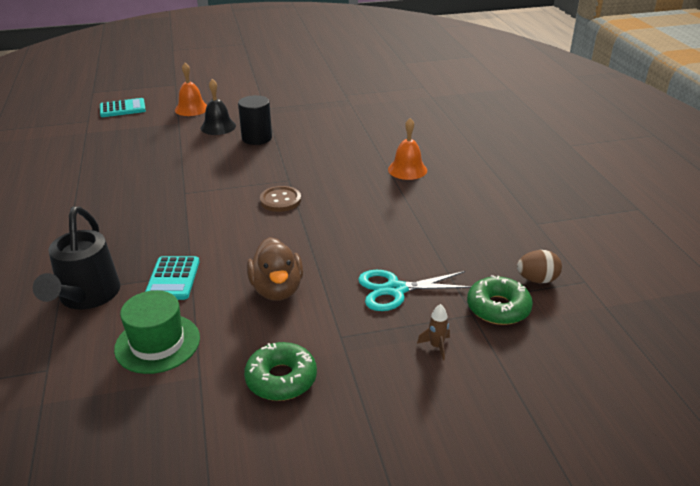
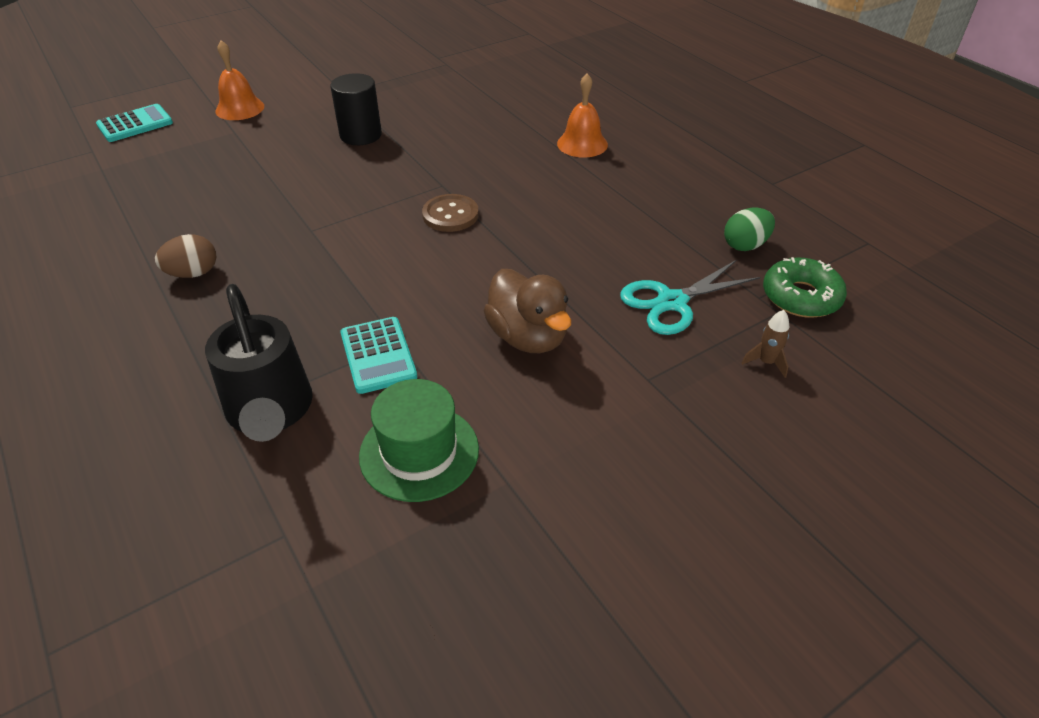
camera: 20 degrees left, 10 degrees up
(218, 127) = (296, 128): black bell -> none
(281, 379) = (614, 455): green donut -> none
(481, 263) = (745, 245): none -> green egg
(537, 280) = (818, 252): brown egg -> brown egg (193, 273)

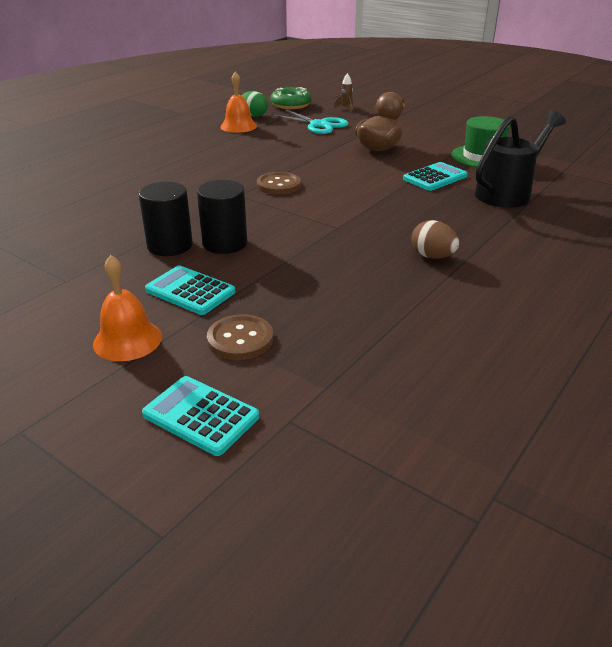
camera: 110 degrees left, 10 degrees down
(190, 147) = (240, 339): none -> brown button
(276, 136) = (190, 291): none -> turquoise calculator
(339, 161) = (225, 243): none -> black cylinder
(582, 144) = (151, 161): orange bell -> orange bell (238, 126)

